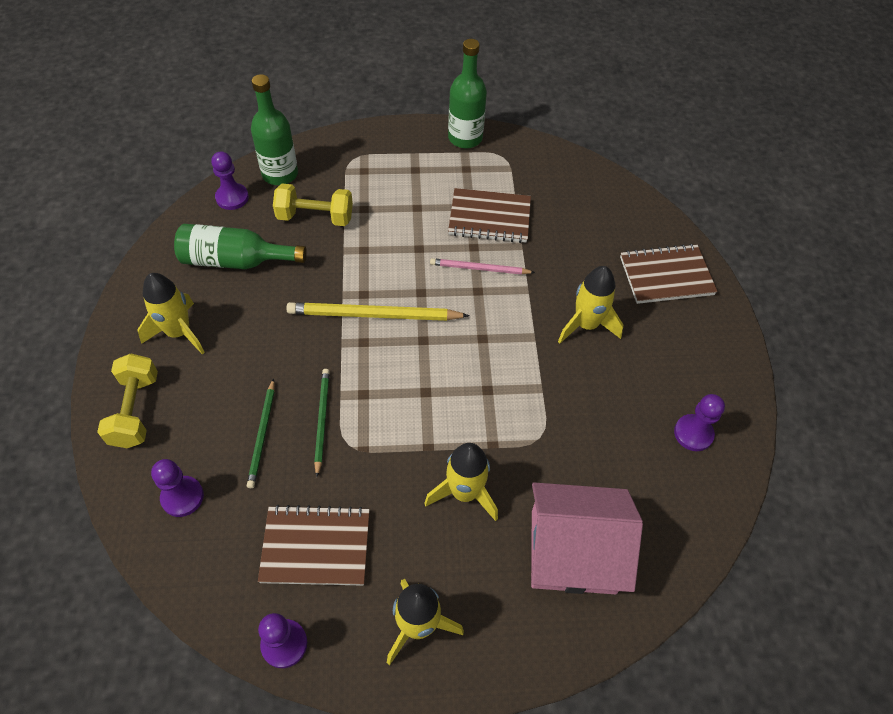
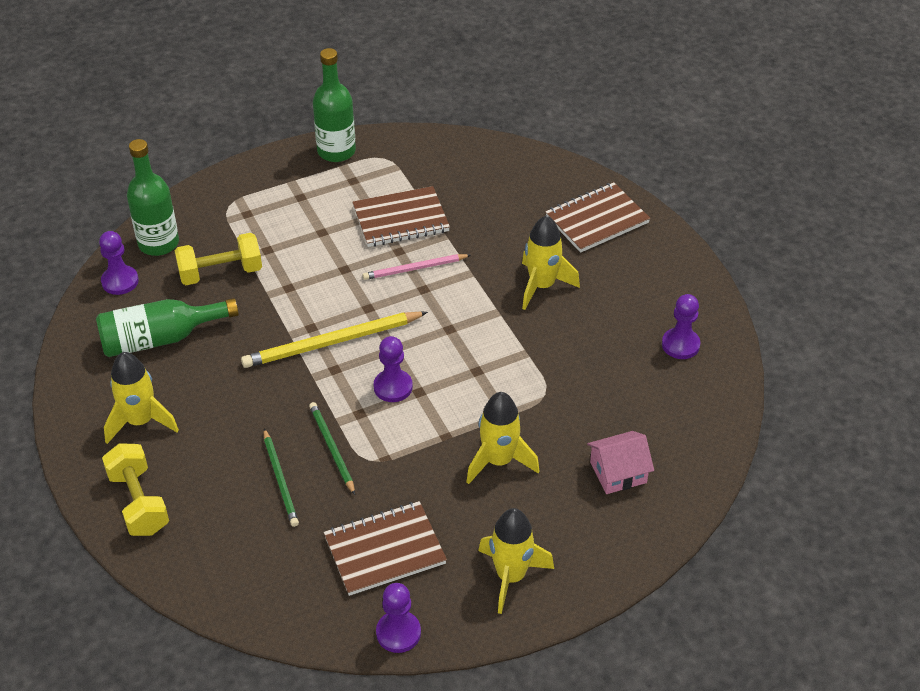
camera: 20 degrees left, 10 degrees down
(182, 497) = (232, 556): purple pawn -> purple pawn (393, 387)
(573, 551) = (618, 472): pink house -> pink house, size x0.55

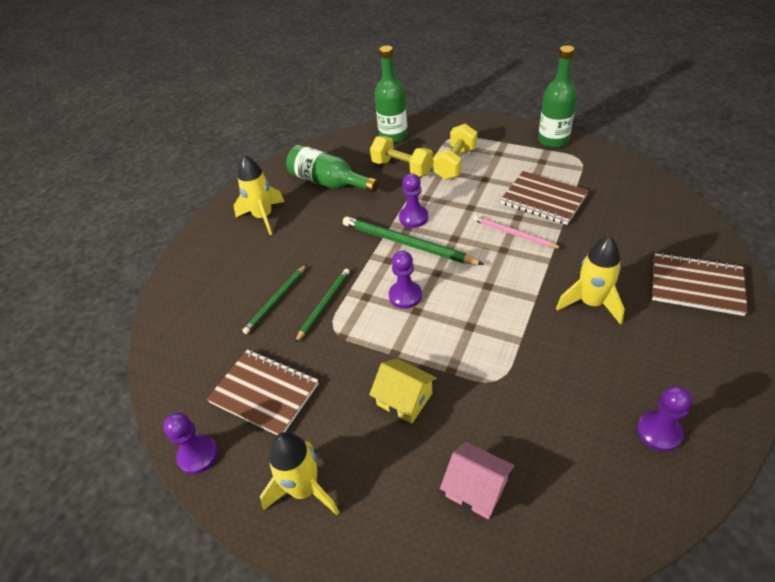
camera: 55 degrees right, 0 degrees up
(120, 281) = (351, 143): purple pawn -> purple pawn (413, 218)
(139, 502) = (205, 257): yellow dumbbell -> yellow dumbbell (455, 163)
(332, 342) = (407, 244): yellow pencil -> green pencil
(499, 461) = (404, 399): yellow rocket -> yellow house

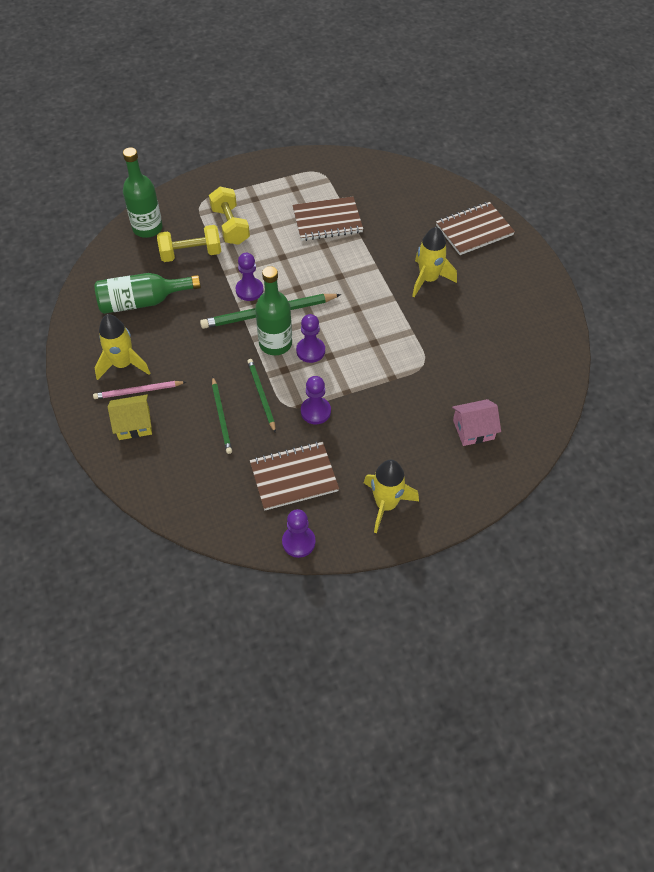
camera: 50 degrees left, 10 degrees up
(404, 399) = (384, 414): yellow house -> yellow house (134, 424)
(514, 234) = (334, 260): pink pencil -> pink pencil (138, 391)
(553, 140) = (284, 165): green bottle -> green bottle (275, 343)
(659, 432) = (529, 332): purple pawn -> purple pawn (315, 411)

